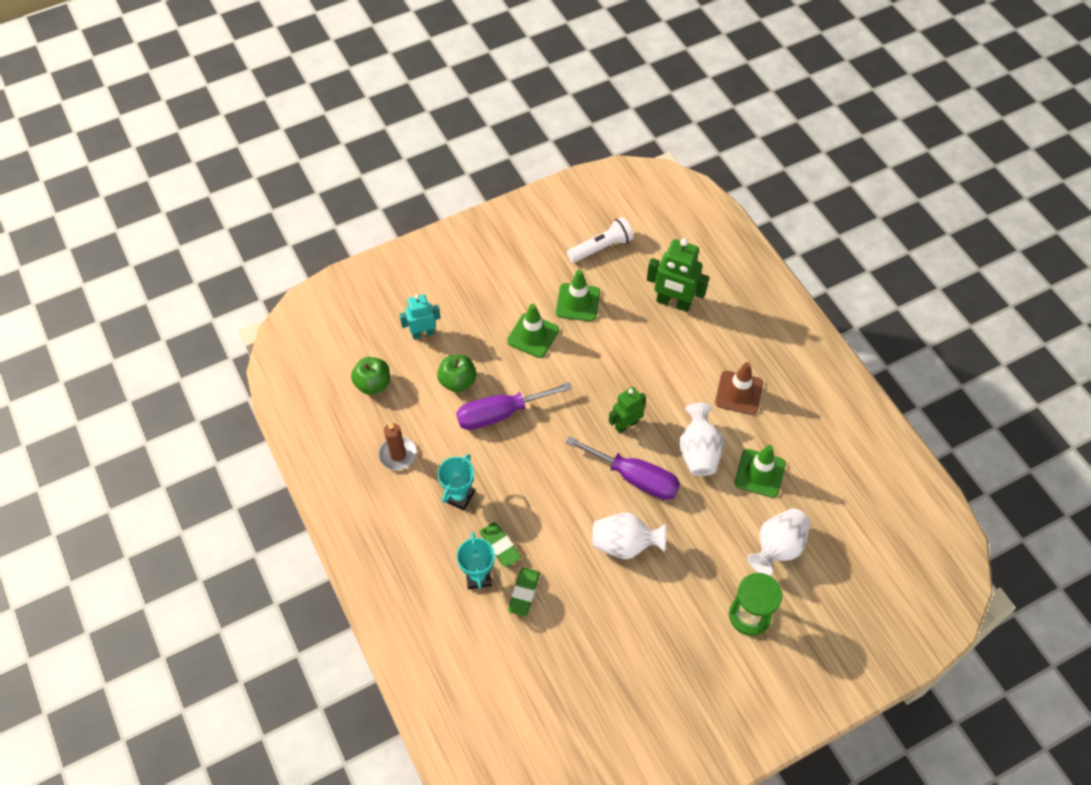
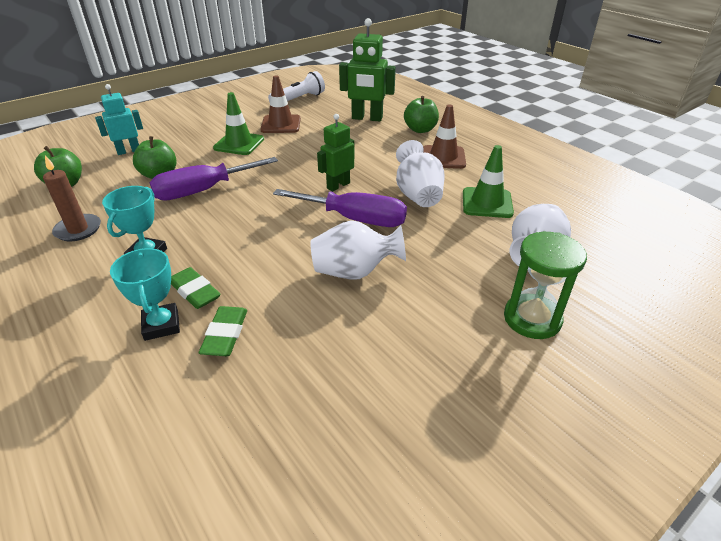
camera: 10 degrees left, 20 degrees down
(578, 302) = (281, 124): green traffic cone -> brown traffic cone
(727, 335) = (420, 129): none -> green apple

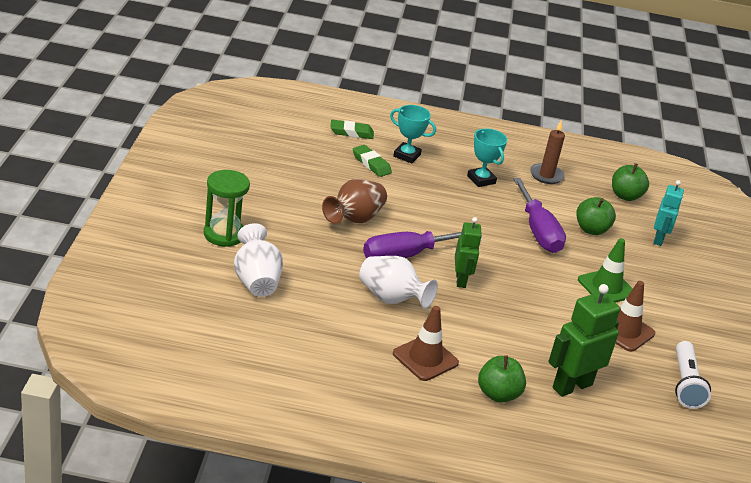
camera: 130 degrees right, 5 degrees down
(195, 291) = (420, 174): green eraser -> green eraser (351, 132)
(203, 191) = (538, 231): purple screwdriver -> purple screwdriver turned 150 degrees clockwise
(354, 272) = (354, 219): white vase -> brown vase
(487, 203) = (331, 316): green traffic cone -> none

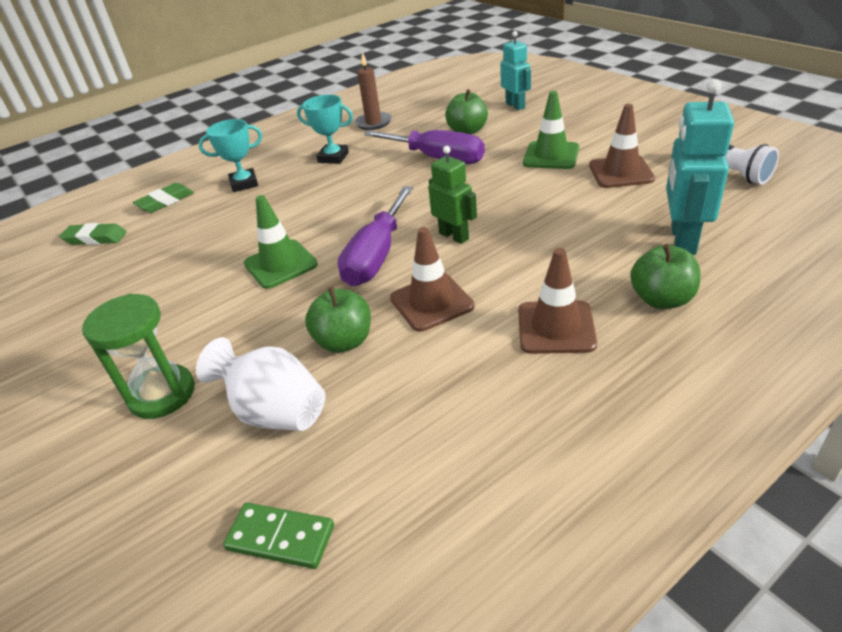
camera: 35 degrees left, 5 degrees up
(198, 322) = (280, 538): none -> green domino
(354, 219) = (280, 264): brown vase -> green traffic cone
(371, 164) = (223, 211): green eraser -> green eraser (95, 238)
(391, 299) = (431, 302): white vase -> brown traffic cone
(571, 386) = (682, 240): green robot -> turquoise robot
(625, 196) = (446, 98): green apple -> green apple (344, 341)

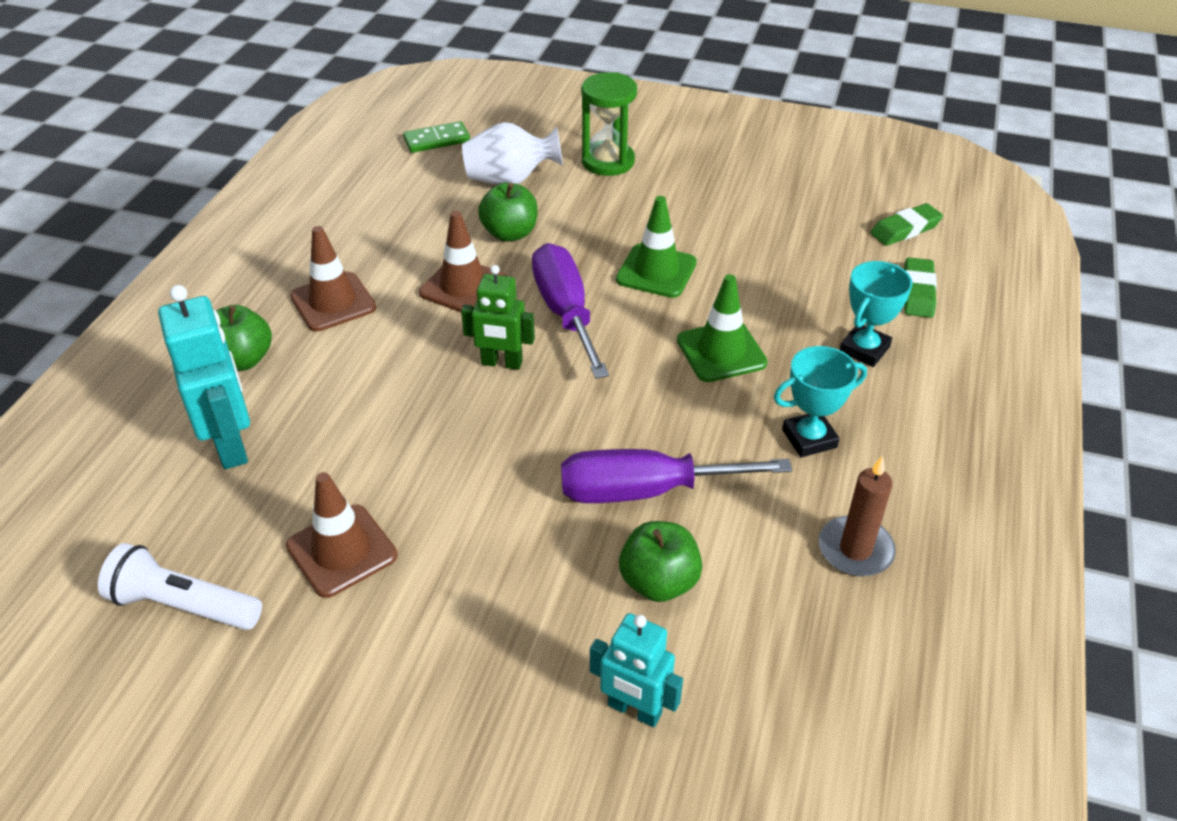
camera: 140 degrees right, 5 degrees up
(551, 156) = (468, 557): green traffic cone -> green traffic cone (721, 352)

